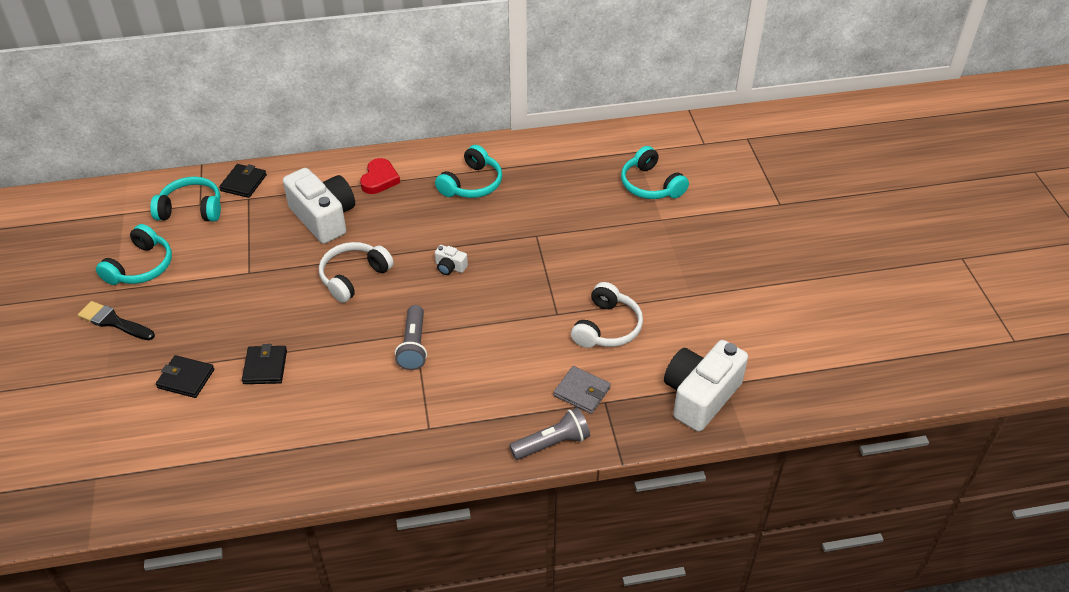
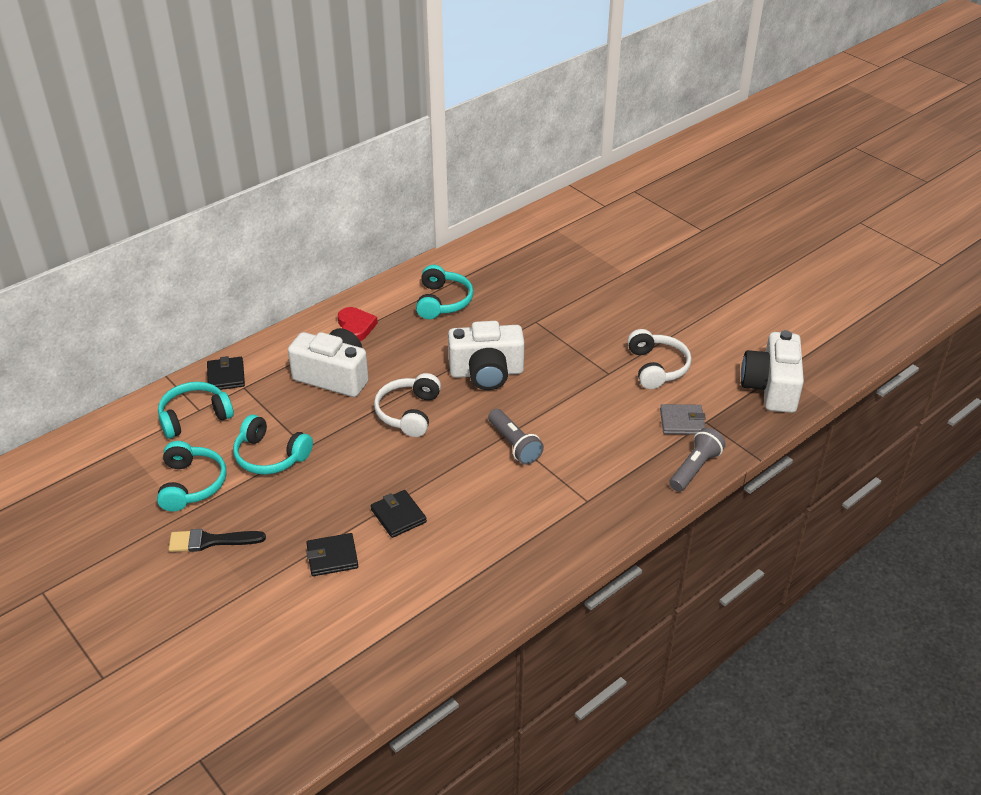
camera: 30 degrees left, 5 degrees down
(450, 267) = (486, 372): white camera -> white camera, size x2.38
(651, 185) = (592, 250): turquoise headphones -> turquoise headphones (270, 456)

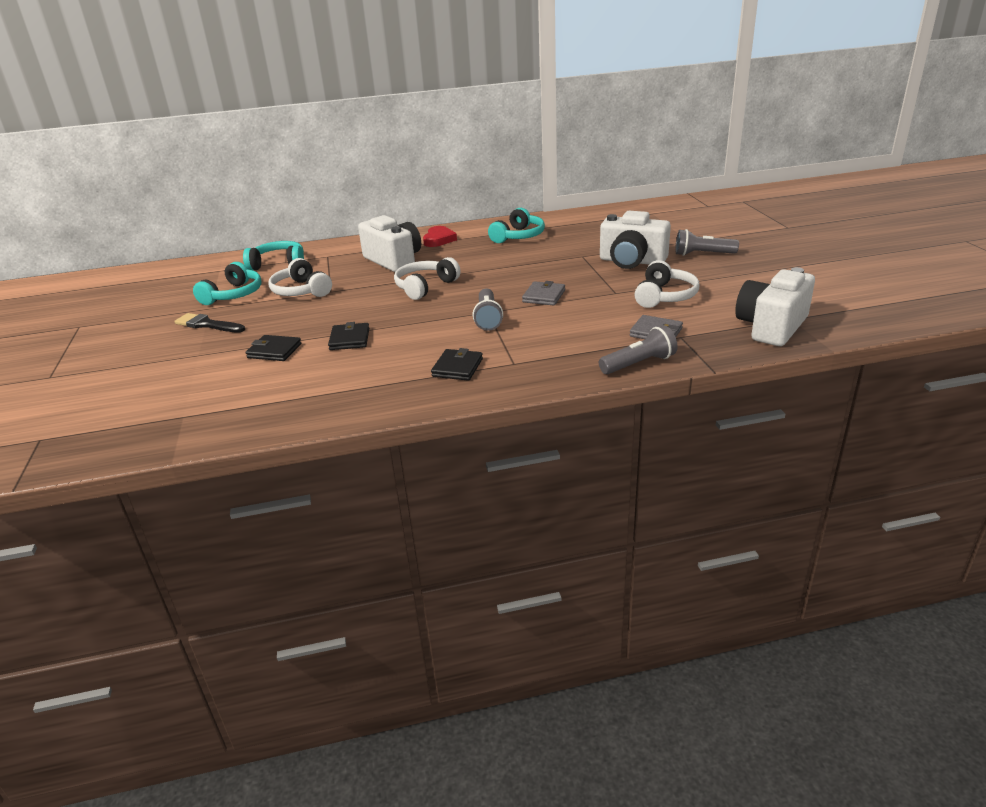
camera: 30 degrees right, 10 degrees down
(226, 376) = (323, 249): black wallet -> black wallet (457, 367)
(270, 456) = (301, 291): turquoise headphones -> white headphones
(486, 372) = (510, 276): white camera -> white camera (632, 261)
(544, 396) = (544, 296): none -> grey wallet
(650, 292) = (702, 254): none -> grey flashlight

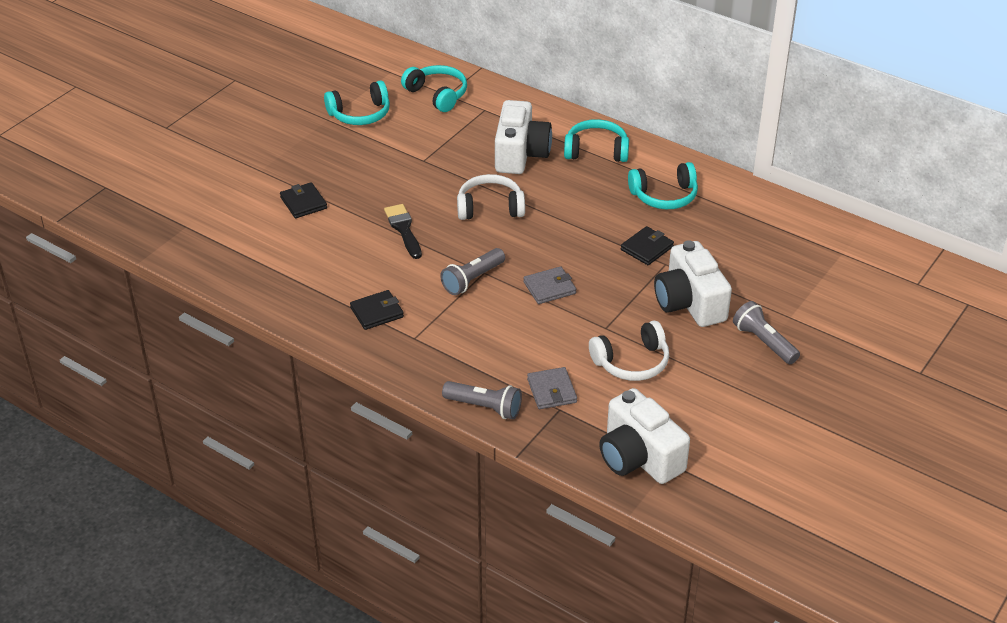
camera: 45 degrees right, 10 degrees up
(207, 324) = (303, 139): black brush -> black brush (404, 229)
(301, 291) = (406, 144): white headphones -> none
(349, 339) = (359, 228): black wallet -> black wallet (647, 248)
(439, 240) = (596, 151): red heart -> turquoise headphones
(771, 327) = (639, 457): white camera -> white camera turned 120 degrees counterclockwise

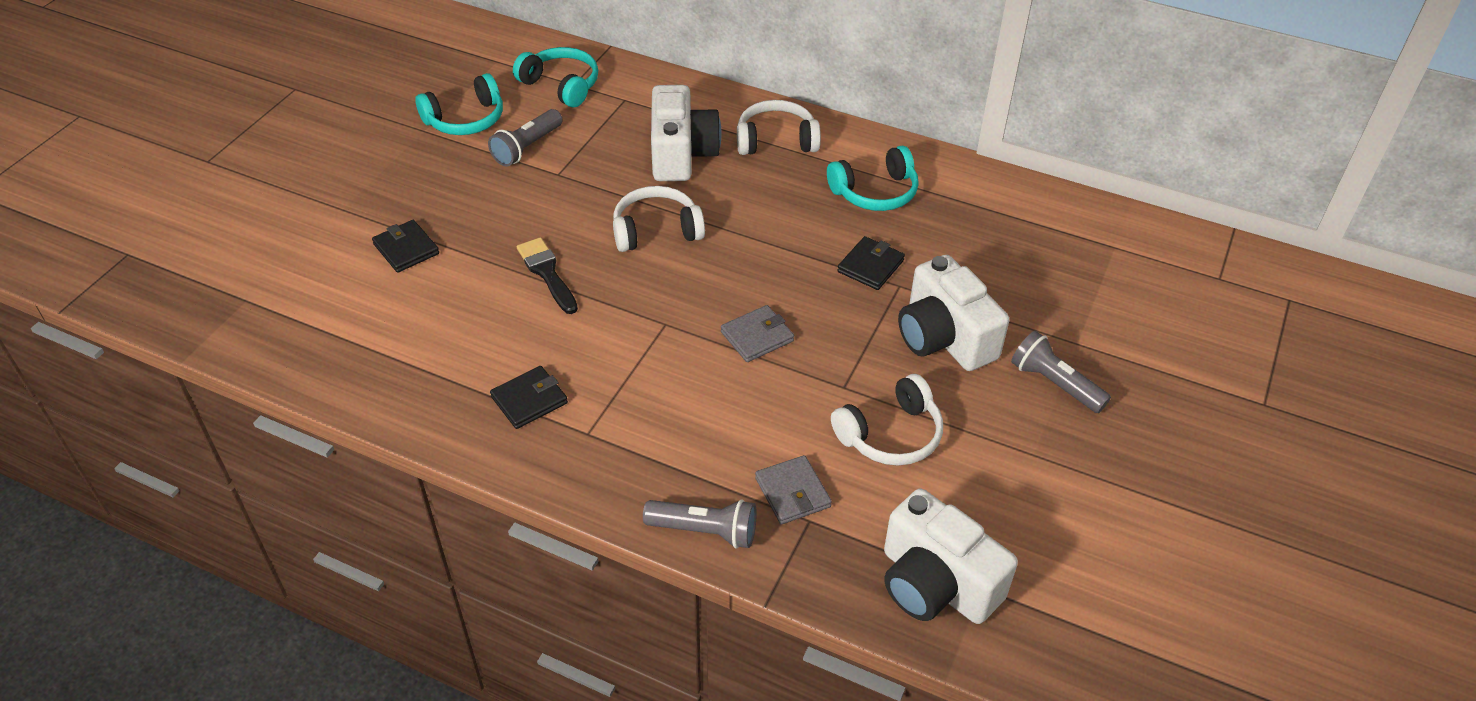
camera: 10 degrees left, 5 degrees up
(472, 280) = (652, 336): grey flashlight -> grey flashlight (527, 148)
(596, 151) = (776, 141): turquoise headphones -> white headphones

